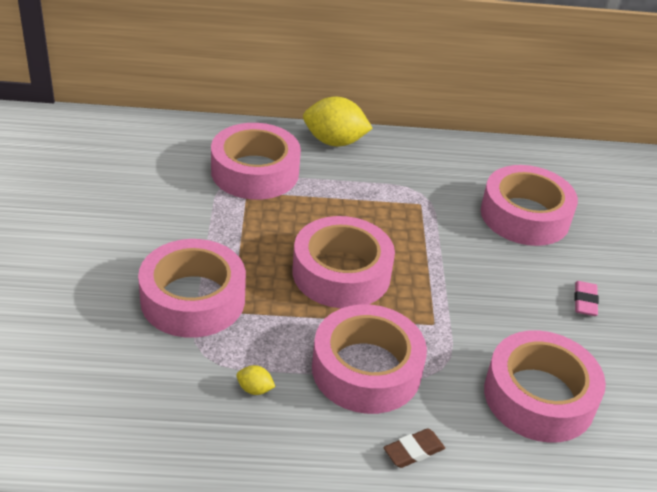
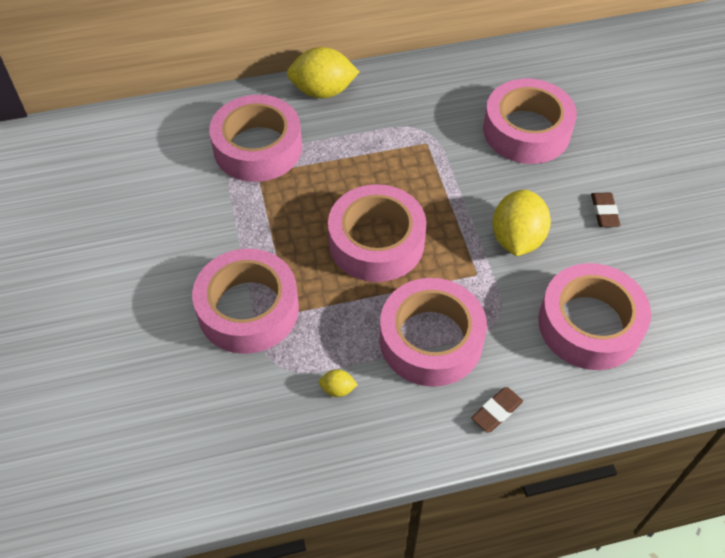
camera: 10 degrees left, 15 degrees up
(485, 303) = (516, 239): none -> yellow lemon
(585, 301) = (604, 212): pink eraser -> brown eraser

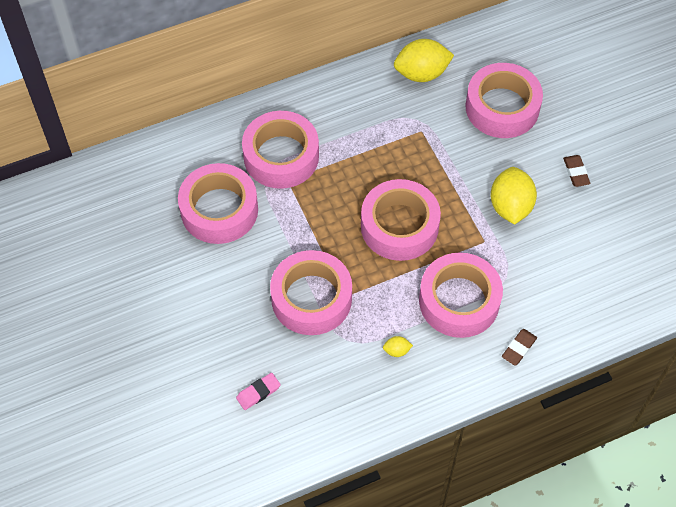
camera: 10 degrees left, 5 degrees up
(149, 413) = (258, 392): none -> pink eraser
(323, 91) = (323, 94): yellow lemon -> yellow lemon (421, 73)
(589, 324) = (577, 269): pink tape -> pink tape (219, 210)

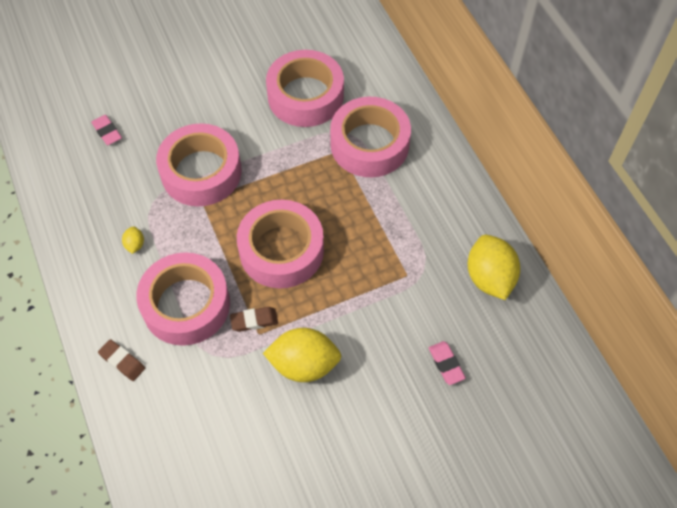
camera: 90 degrees right, 0 degrees up
(502, 107) = (446, 364): pink tape -> pink eraser
(576, 172) = (352, 444): brown eraser -> brown eraser (254, 320)

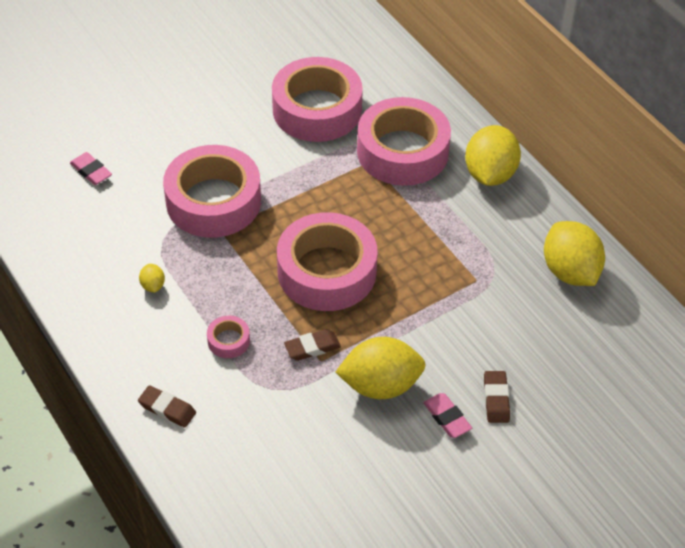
camera: 10 degrees left, 10 degrees down
(186, 305) = (228, 341): pink tape -> pink tape, size x0.41
(400, 392) = (496, 399): none -> brown eraser
(440, 175) = (490, 174): none -> yellow lemon
(446, 364) = (541, 364): pink eraser -> pink eraser (447, 418)

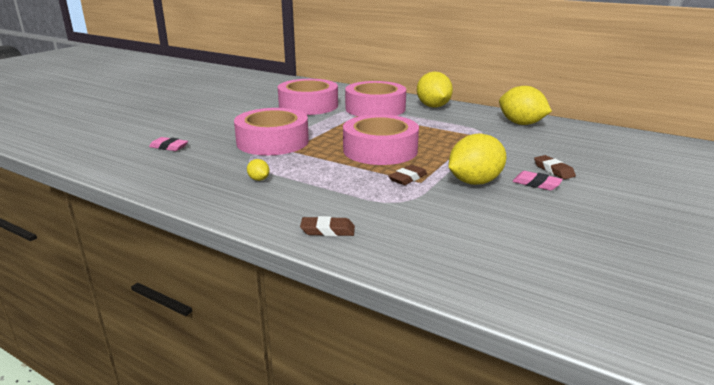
camera: 25 degrees left, 25 degrees down
(228, 341) = (343, 189): pink tape -> none

